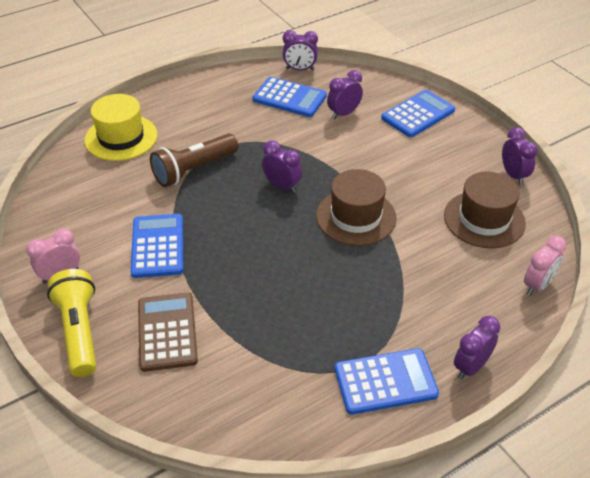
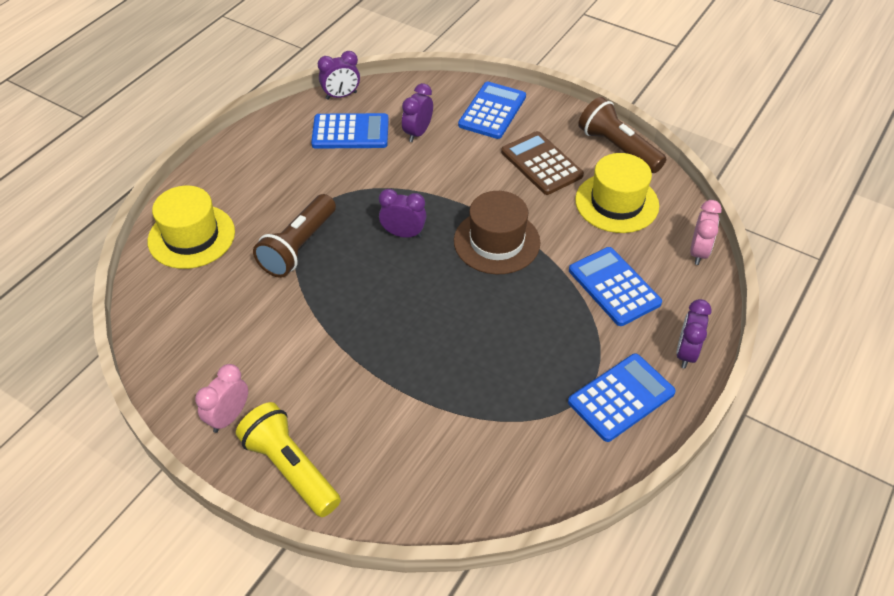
camera: 25 degrees left, 5 degrees up
(158, 246) = (314, 345): blue calculator -> blue calculator (614, 287)
(167, 332) = (384, 432): brown calculator -> brown calculator (541, 164)
(484, 219) = (616, 203): brown hat -> yellow hat
(513, 175) = (618, 148): purple clock -> brown flashlight

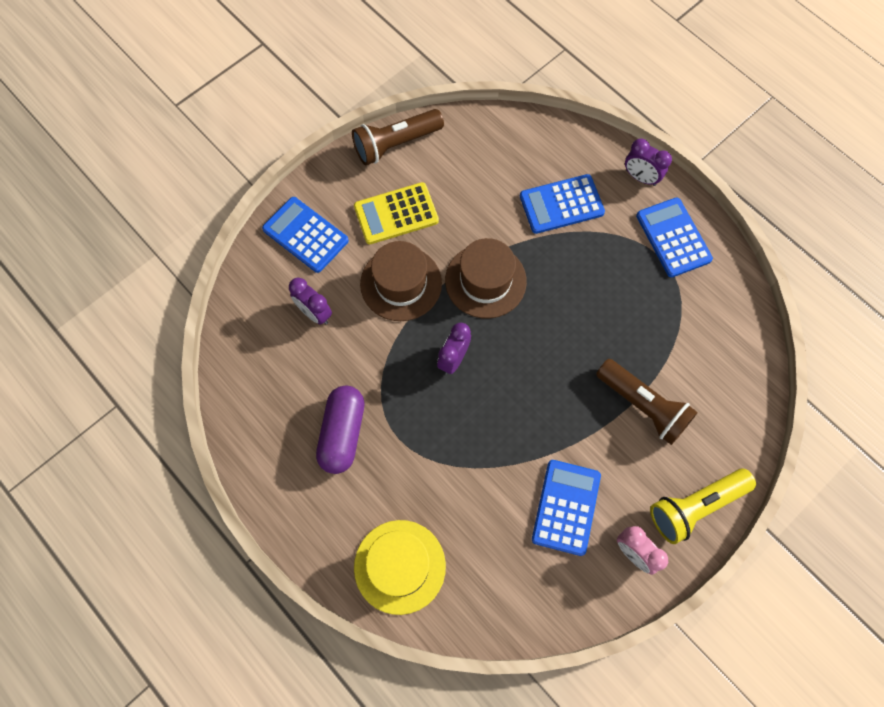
camera: 75 degrees left, 20 degrees up
(299, 247) = (444, 459): brown flashlight -> brown flashlight (643, 405)
(308, 174) = (342, 433): none -> purple capsule
(341, 96) = (226, 377): purple clock -> none
(350, 132) = (291, 379): blue calculator -> blue calculator (566, 507)
(469, 182) = (401, 283): none -> brown hat
(541, 164) = (396, 214): brown calculator -> yellow calculator
(616, 203) = (465, 169): yellow hat -> none
(698, 252) = (540, 129): pink clock -> none

